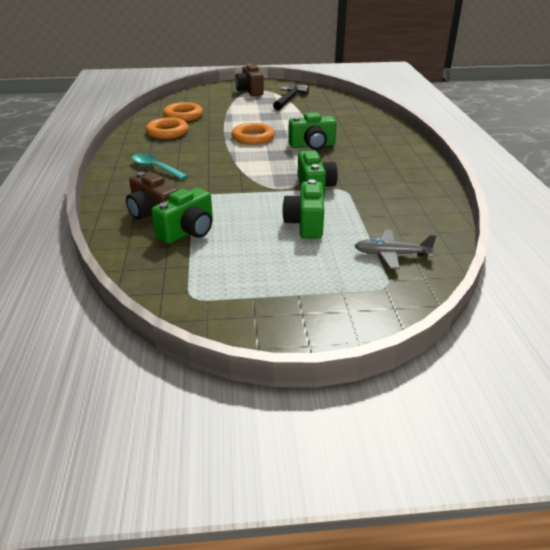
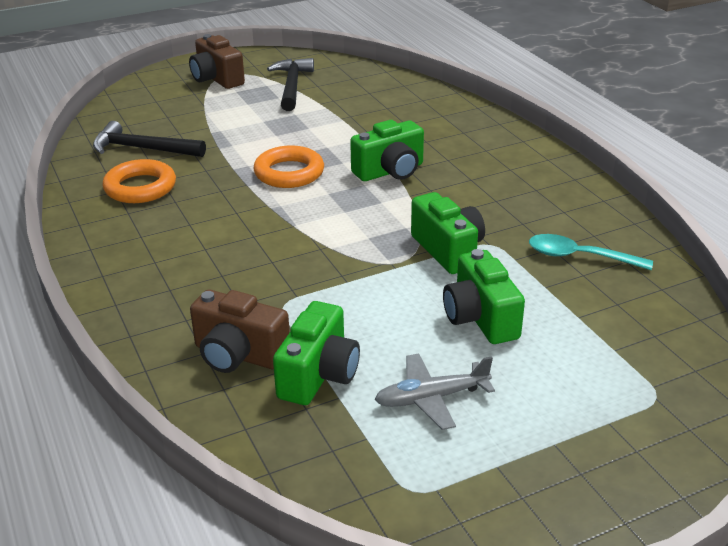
camera: 20 degrees left, 0 degrees up
(155, 168) = (174, 264): turquoise spoon -> turquoise spoon (579, 257)
(183, 116) = (142, 148): orange ring -> black hammer
(391, 255) = (629, 342): grey plane -> grey plane (431, 398)

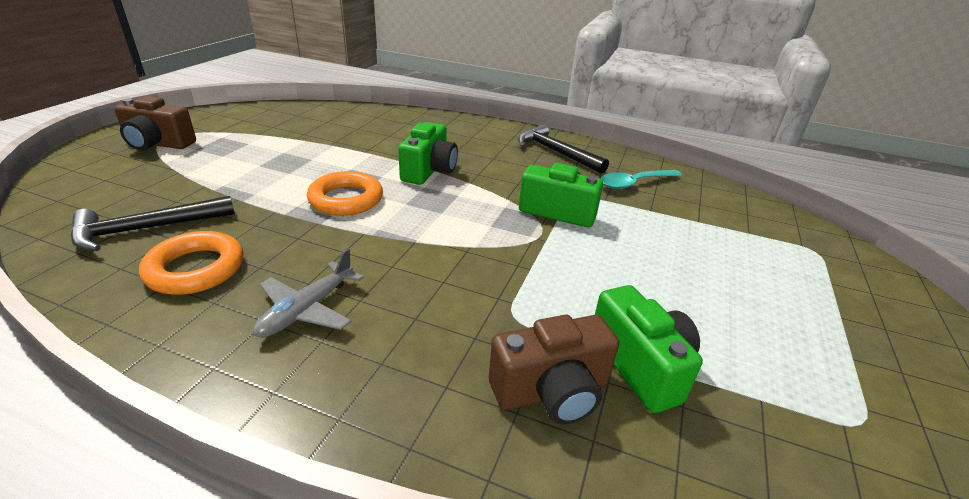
camera: 45 degrees left, 0 degrees up
(292, 85) = (248, 132): black hammer -> black hammer (556, 152)
(431, 398) = (735, 331): grey plane -> grey plane (307, 310)
(480, 318) = (656, 250): green camera -> none

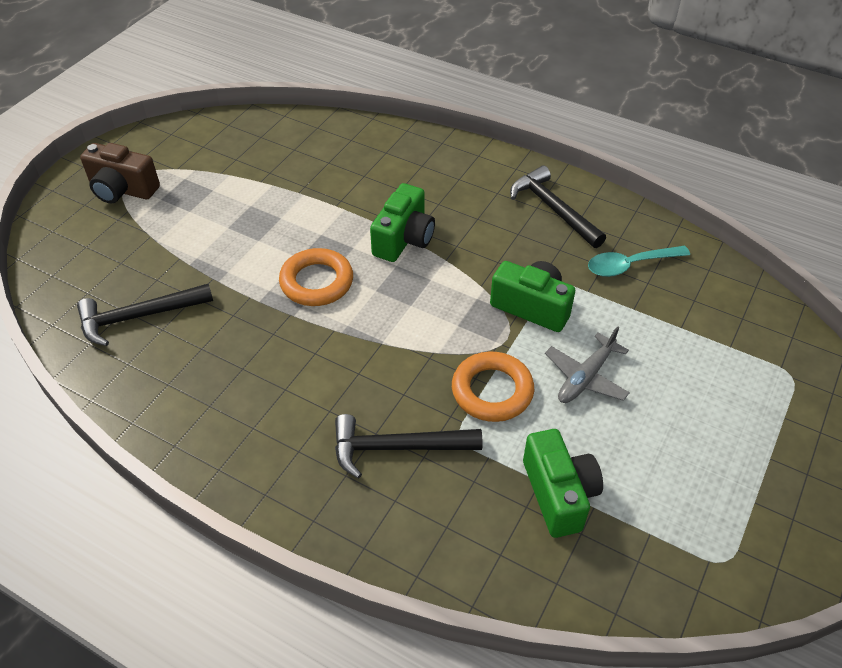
camera: 10 degrees right, 15 degrees up
(196, 269) = (189, 368): orange ring -> orange ring (492, 391)
(307, 310) = (286, 418): grey plane -> grey plane (586, 377)
(441, 330) = (396, 447): none -> black hammer
(551, 391) = (477, 512): brown camera -> none

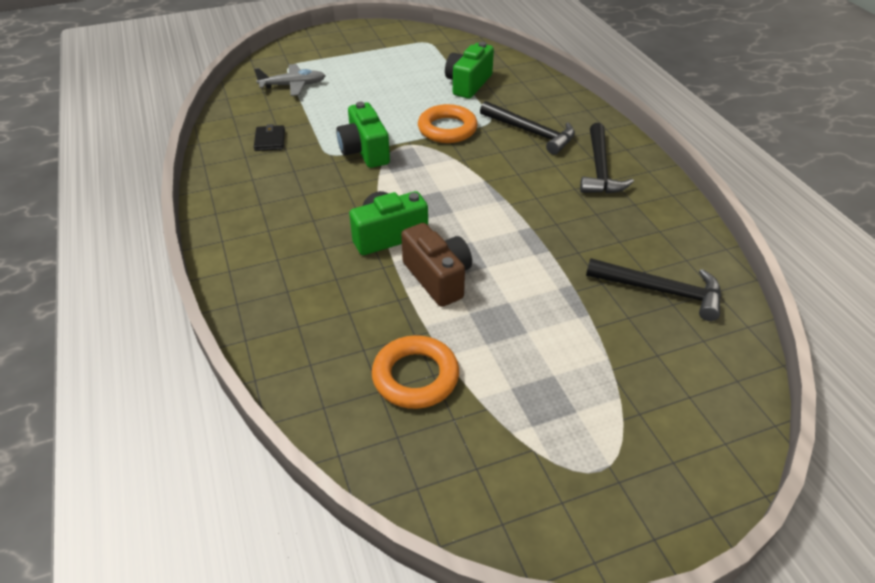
camera: 140 degrees left, 5 degrees down
(122, 190) = (616, 456): brown camera -> brown camera (438, 278)
(317, 282) = (490, 241): orange ring -> orange ring (415, 376)
(553, 208) = (252, 196): black hammer -> black hammer (599, 169)
(586, 377) = (388, 110): grey plane -> grey plane (293, 85)
(630, 265) = (270, 140): turquoise spoon -> black wallet

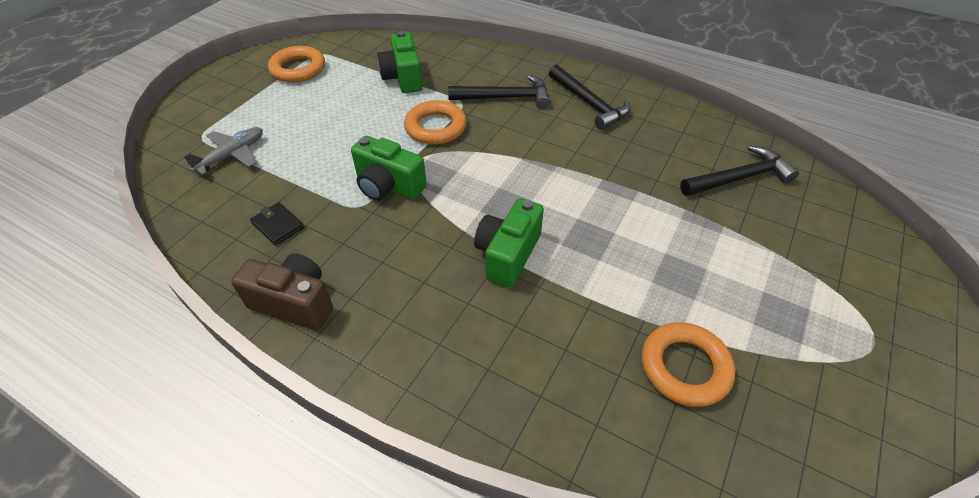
camera: 40 degrees left, 5 degrees up
(400, 47) = (298, 69): none -> orange ring
(438, 278) = (593, 267): brown camera -> brown camera (294, 303)

